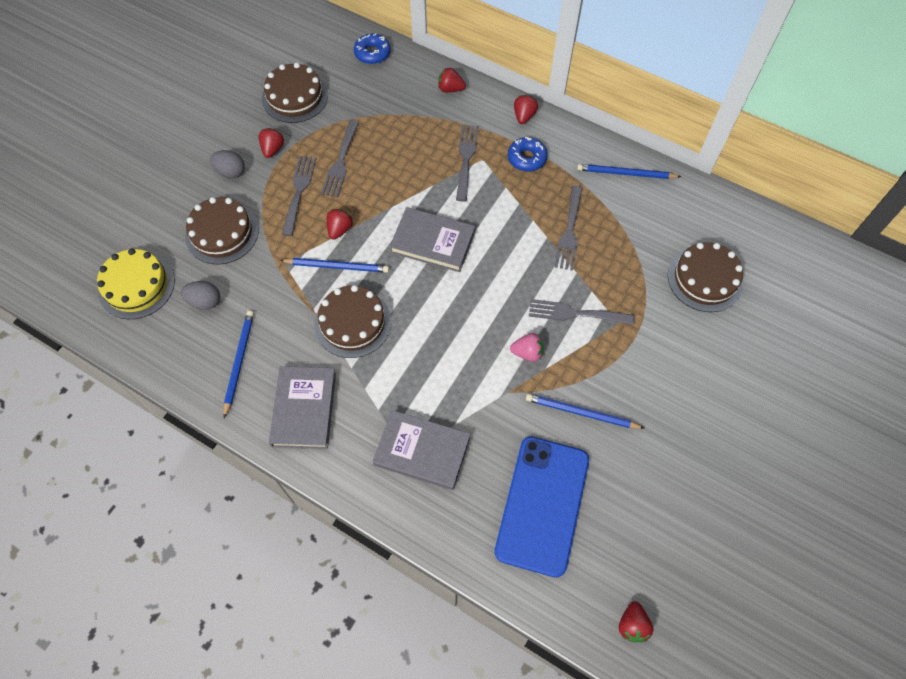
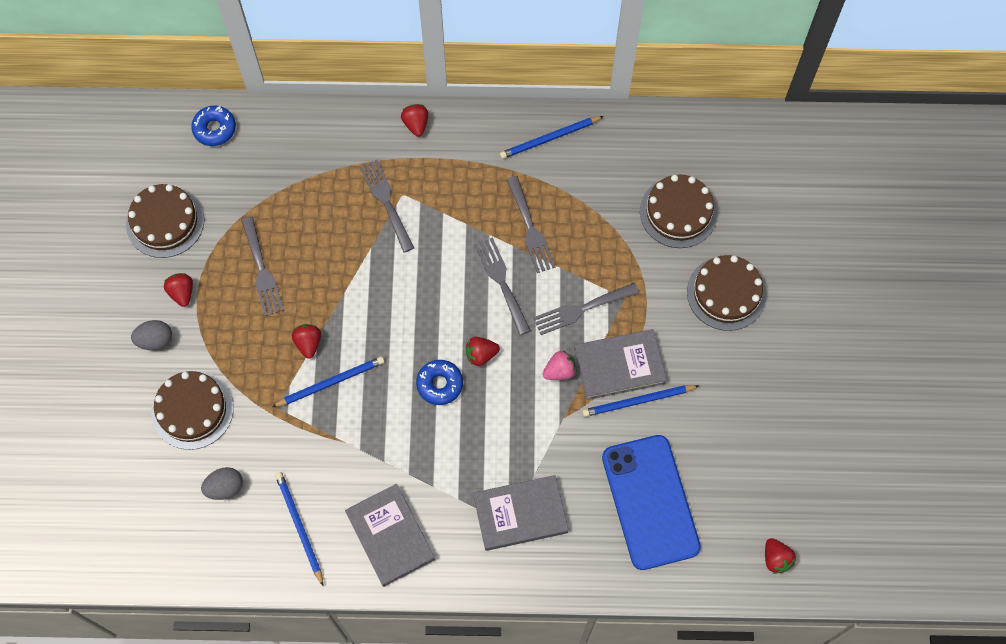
camera: 30 degrees left, 5 degrees up
(136, 286) = (144, 509): yellow cake -> none
(299, 192) = (241, 325): grey fork -> grey fork (502, 282)
(353, 323) = (382, 430): brown cake -> brown cake (726, 293)
(433, 242) = (407, 308): grey book -> grey book (619, 366)
(450, 89) = (323, 130): red strawberry -> red strawberry (481, 355)
(527, 158) = (445, 171): blue donut -> blue donut (440, 384)

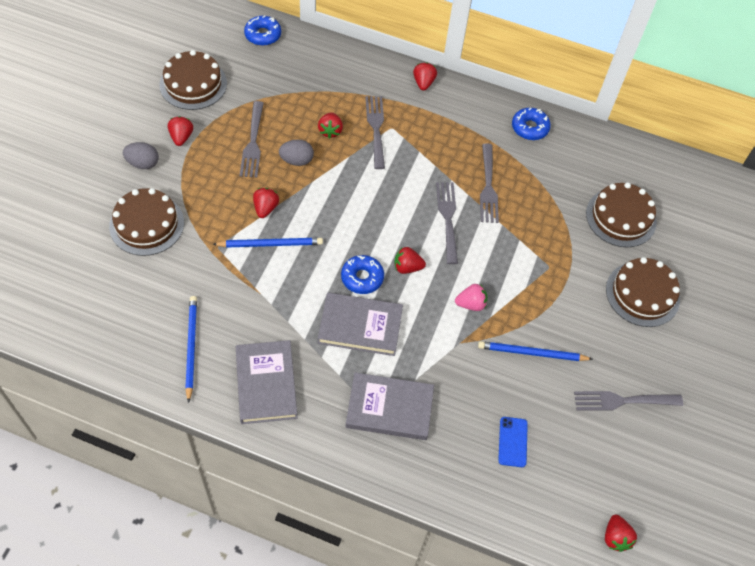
camera: 15 degrees right, 10 degrees down
(225, 487) = (144, 293): grey egg -> grey egg (296, 160)
(339, 224) = (330, 131): none -> red strawberry
(549, 138) = (530, 128): blue pencil -> blue donut
(582, 309) = (509, 262): grey fork -> grey fork (623, 401)
(619, 366) = (525, 318): grey book -> grey book (360, 326)
(650, 502) = (512, 442): blue phone -> blue phone, size x0.40

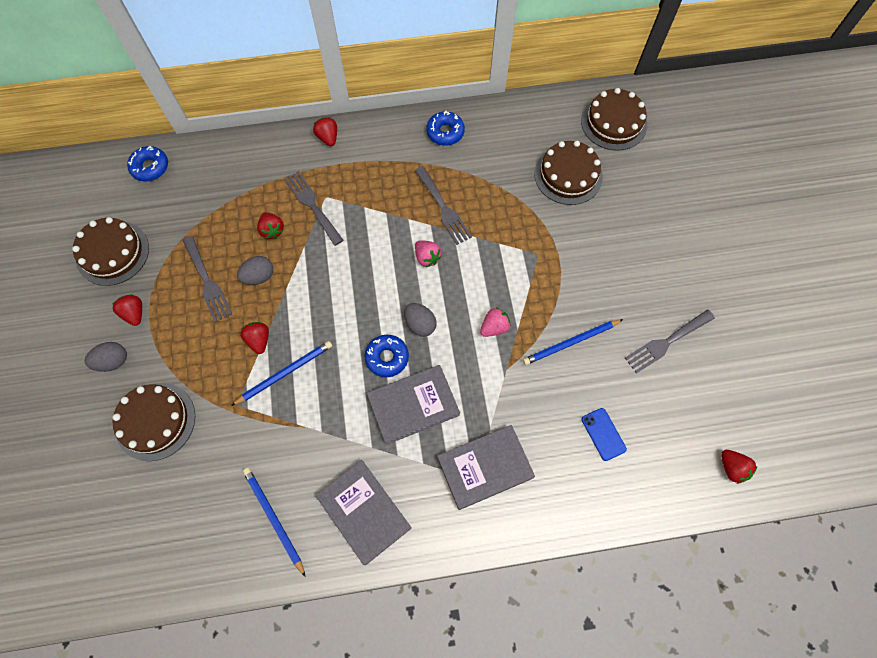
camera: 25 degrees left, 10 degrees up
(407, 267) = (420, 324): red strawberry -> grey egg
(448, 219) = (427, 258): grey fork -> pink strawberry
(642, 294) = (625, 235): brown cake -> brown cake (614, 123)

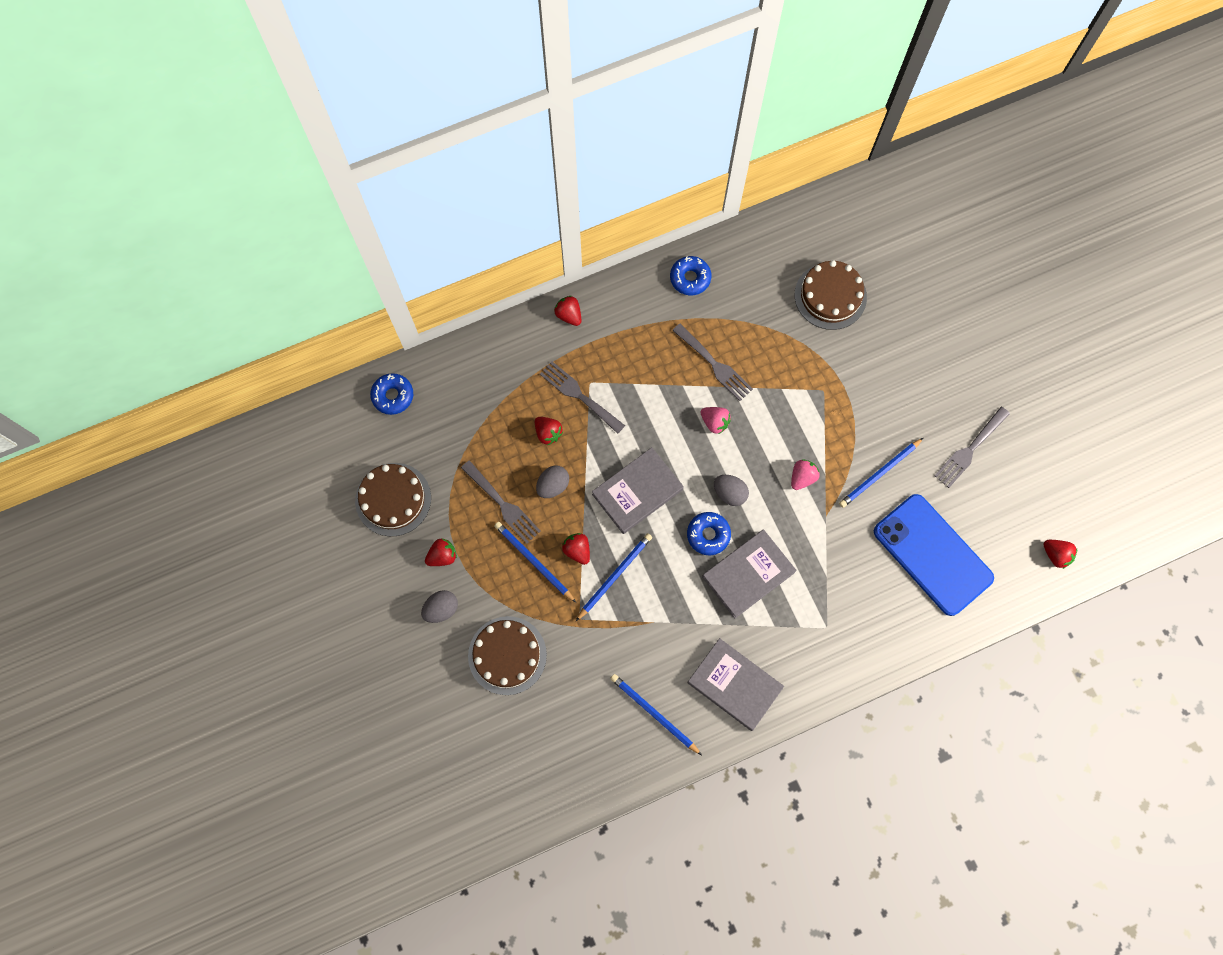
camera: 15 degrees left, 5 degrees up
(134, 313) = (442, 556): red strawberry -> red strawberry turned 105 degrees clockwise
(215, 340) = (533, 561): none -> blue pencil
(485, 468) = (832, 615): grey book -> grey book (637, 492)
(603, 434) = (932, 554): blue phone -> blue phone, size x2.48
(614, 123) = (861, 224): brown cake -> none

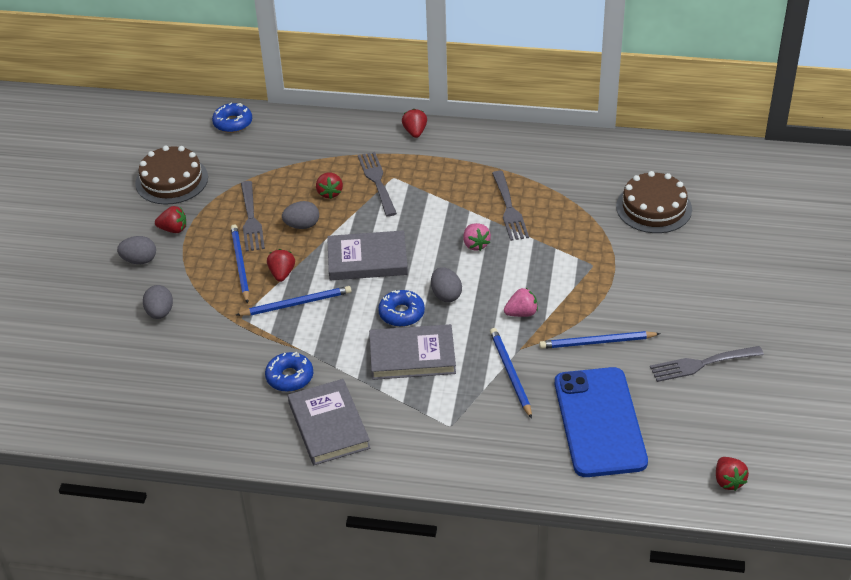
camera: 35 degrees right, 30 degrees down
(507, 655) = (160, 313): brown cake -> grey egg
(654, 713) = (240, 410): blue pencil -> blue pencil (510, 373)
(690, 278) = (537, 149): blue donut -> blue donut (290, 377)

